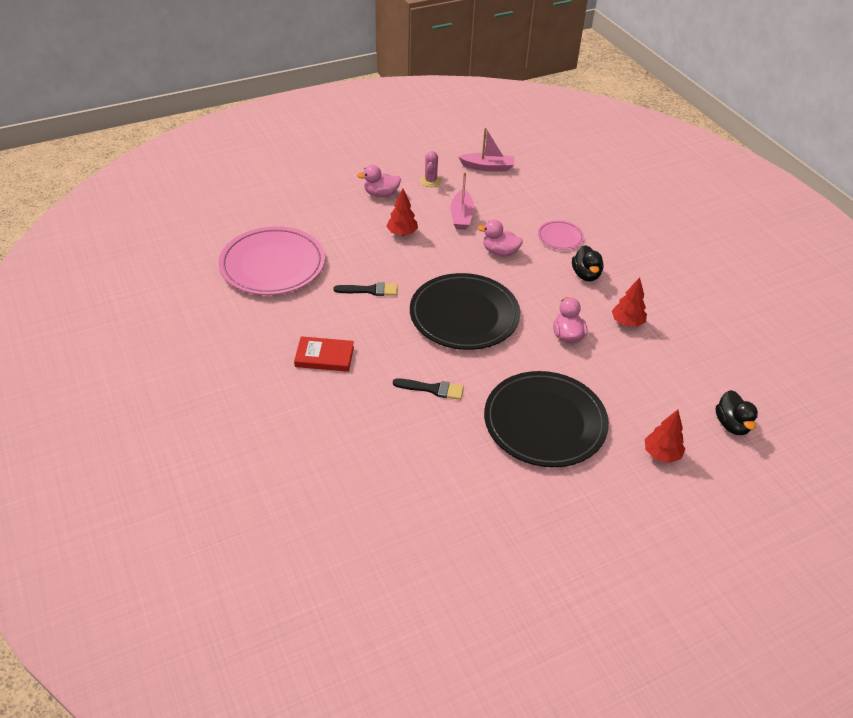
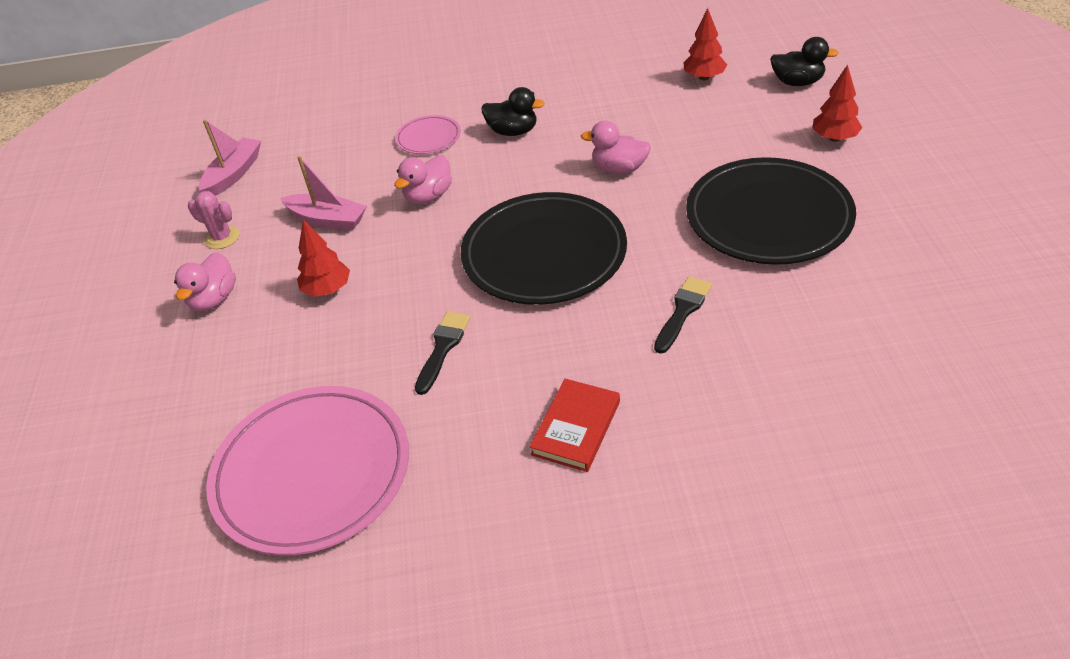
camera: 65 degrees left, 0 degrees up
(627, 322) = (613, 118): red tree -> red tree (704, 77)

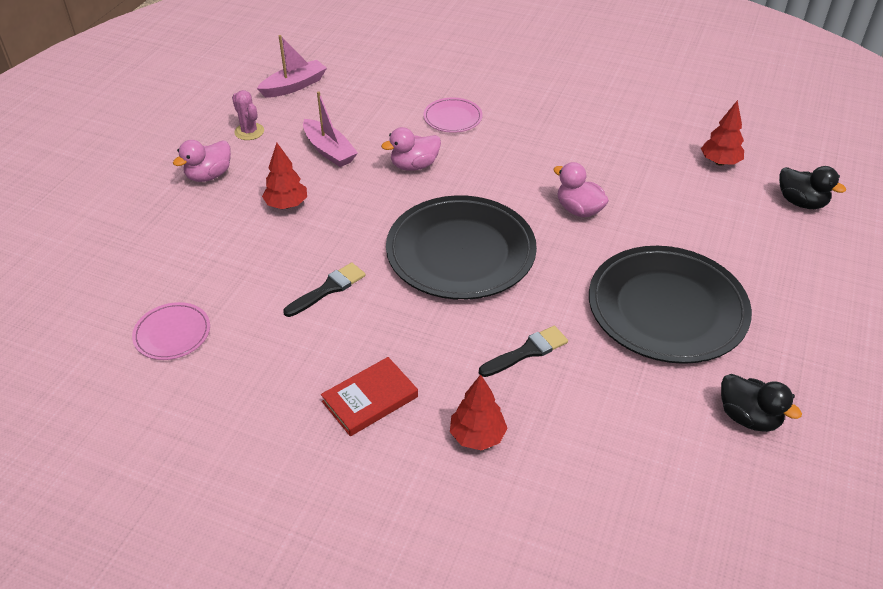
camera: 25 degrees right, 0 degrees up
(312, 473) = (172, 334): pink plate -> pink plate, size x0.47
(513, 131) = (521, 141): black duck -> black duck (748, 417)
(834, 138) = (789, 267): red tree -> red tree (477, 436)

